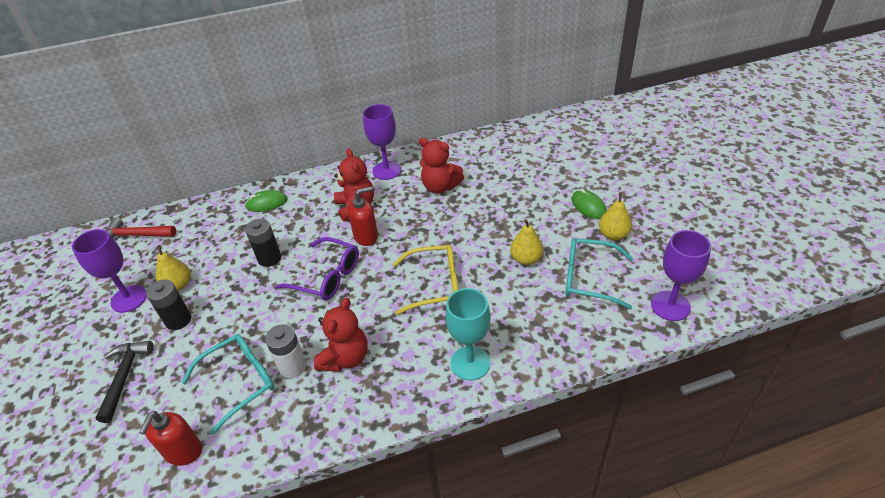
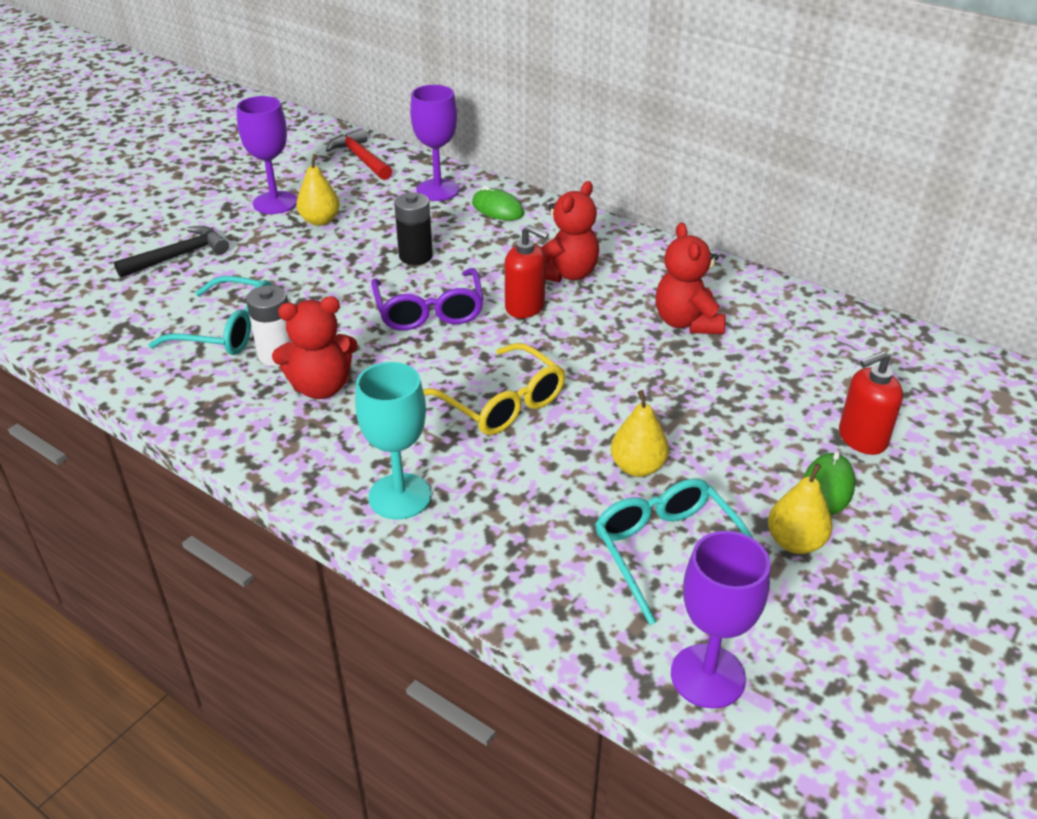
camera: 50 degrees right, 5 degrees down
(178, 320) = (274, 247): black battery -> none
(183, 452) = (118, 341): red soap dispenser -> red soap dispenser (862, 439)
(387, 170) = (661, 264): purple goblet -> purple goblet (438, 190)

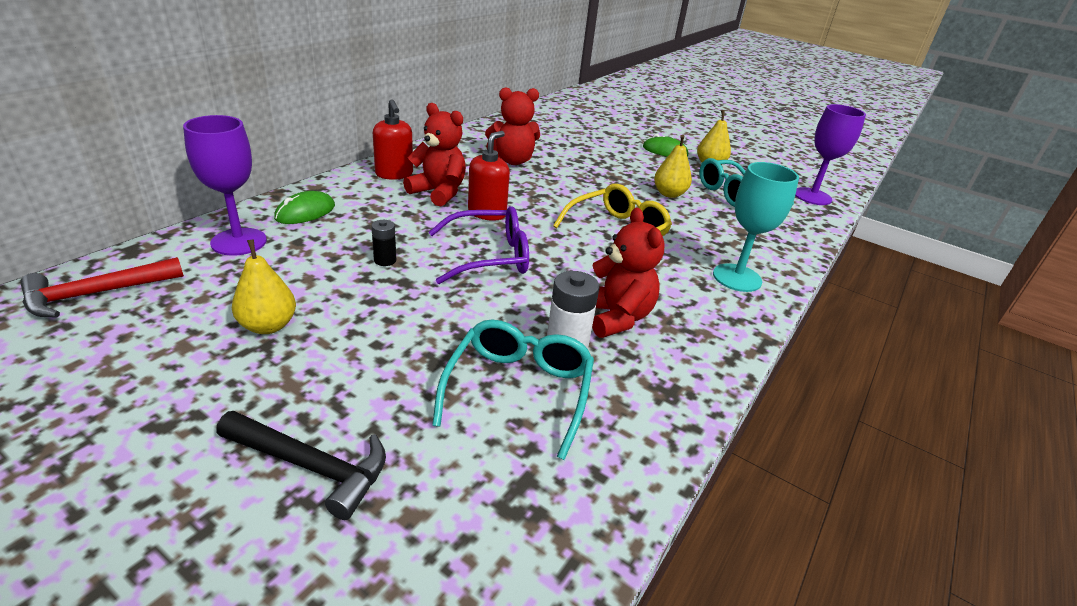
camera: 95 degrees left, 5 degrees down
(179, 256) = (311, 466): black hammer -> black hammer turned 150 degrees clockwise
(275, 203) = (185, 370): purple goblet -> none
(415, 256) = (385, 260): black battery -> black battery, size x0.60
(862, 439) = (622, 137): red soap dispenser -> red soap dispenser (394, 174)

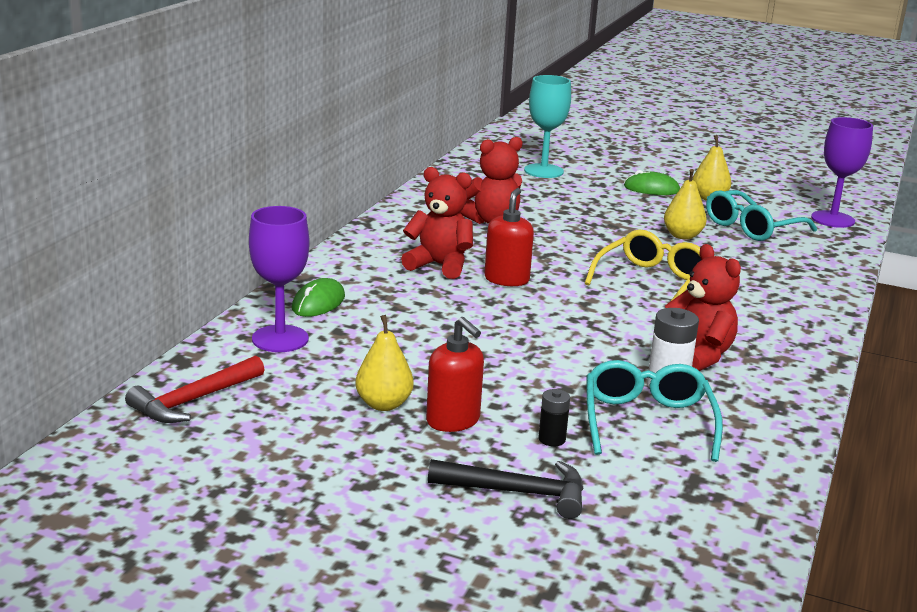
camera: 10 degrees left, 10 degrees down
(385, 260) = (441, 337): black battery -> black battery (552, 439)
(394, 174) = (375, 252): red soap dispenser -> red soap dispenser (453, 421)
(489, 256) = (541, 320): purple glasses -> none
(737, 278) = (791, 308): turquoise goblet -> turquoise goblet (543, 171)

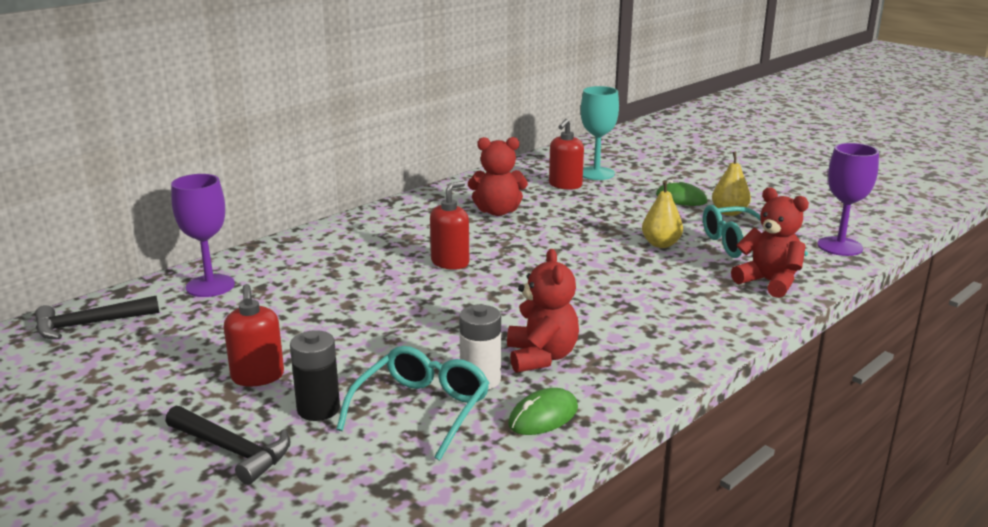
camera: 25 degrees right, 0 degrees up
(193, 401) = (89, 324): red hammer -> black hammer
(318, 302) = (274, 261): green mouse -> green mouse (543, 416)
(383, 404) = (221, 352): yellow pear -> none
(439, 265) = (408, 243): red teddy bear -> red teddy bear (769, 282)
(527, 186) = (565, 185): none -> red soap dispenser
(552, 439) = (318, 409): black battery -> black battery, size x1.67
(651, 280) = (581, 281): yellow glasses -> none

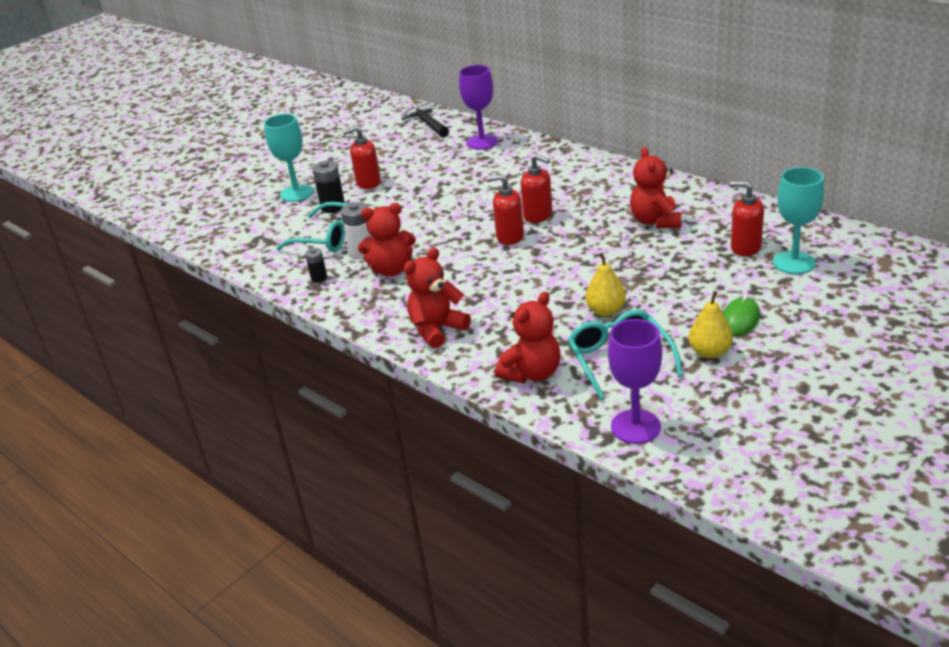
camera: 90 degrees right, 10 degrees up
(232, 450) = (296, 193): black hammer -> turquoise goblet
(492, 280) = (509, 237): none -> red soap dispenser
(543, 416) = (319, 278): green mouse -> black battery
(688, 328) = (437, 330): none -> red teddy bear

